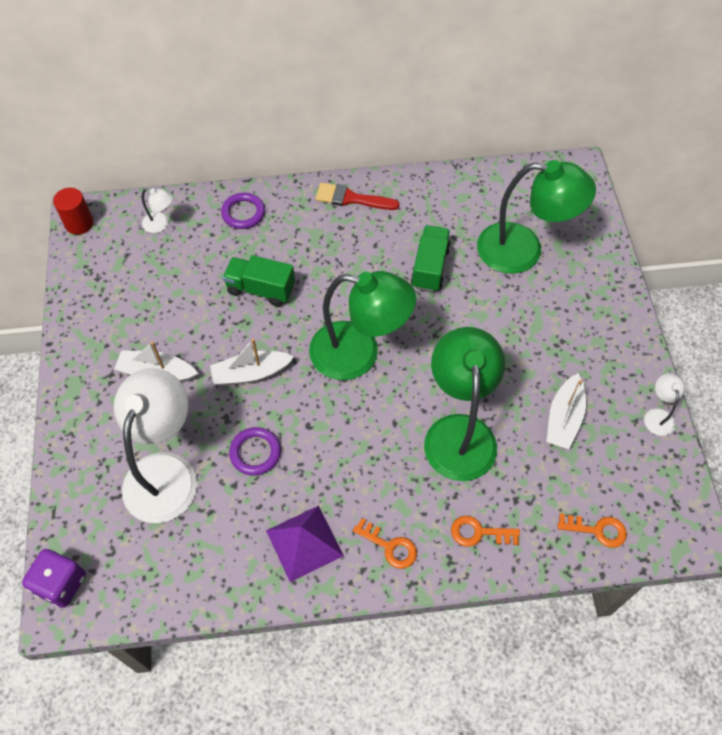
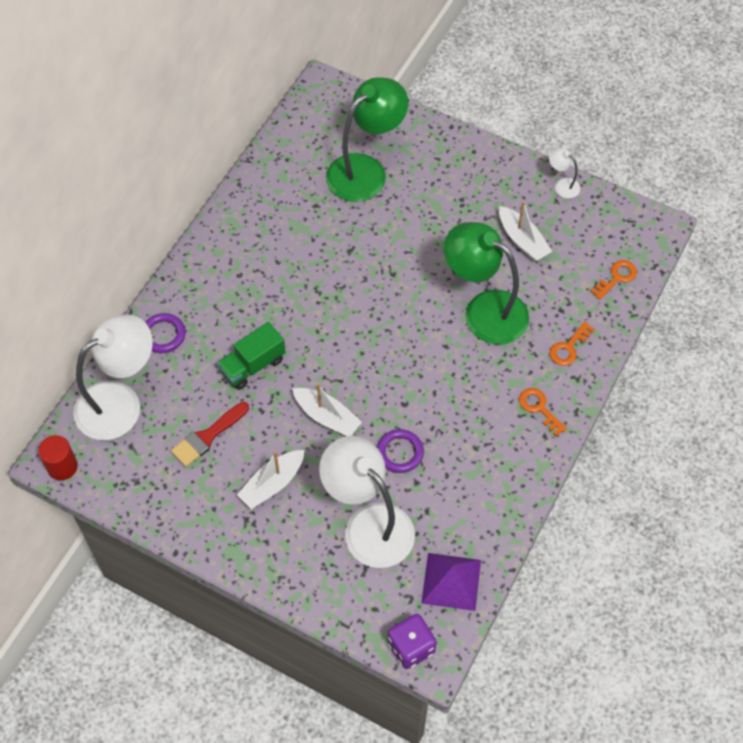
camera: 55 degrees left, 0 degrees up
(161, 224) = (120, 402): white lamp -> white lamp, size x2.35
(251, 373) = (327, 417): white boat -> white boat turned 75 degrees counterclockwise
(304, 543) = (497, 461): purple pyramid -> purple pyramid (451, 581)
(351, 198) = (217, 250): red brush -> red brush (207, 436)
(359, 354) = (368, 333): green lamp -> none
(389, 546) = (539, 408): orange key -> orange key turned 105 degrees counterclockwise
(430, 267) = (330, 239): green truck -> none

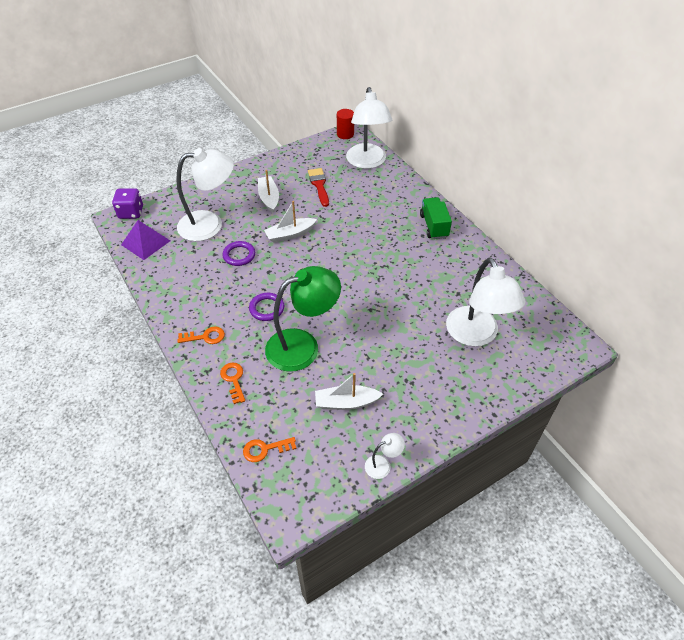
camera: 120 degrees right, 10 degrees down
(163, 335) = (400, 190): purple ring -> purple ring (267, 308)
(253, 365) = (350, 217): green truck -> green truck (434, 226)
(366, 170) = (476, 335): green lamp -> white lamp
(616, 278) = (265, 449): orange key -> orange key turned 90 degrees clockwise

